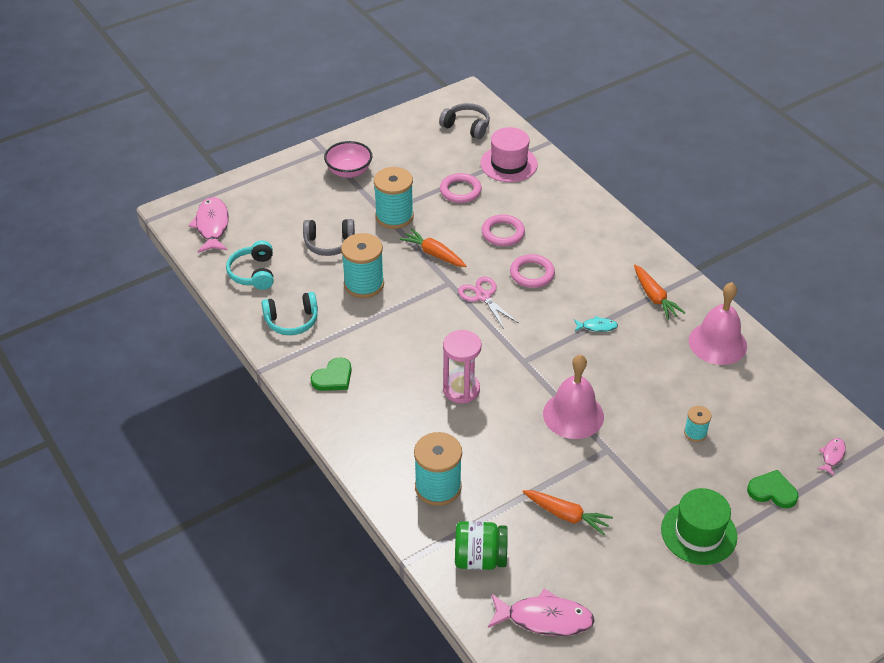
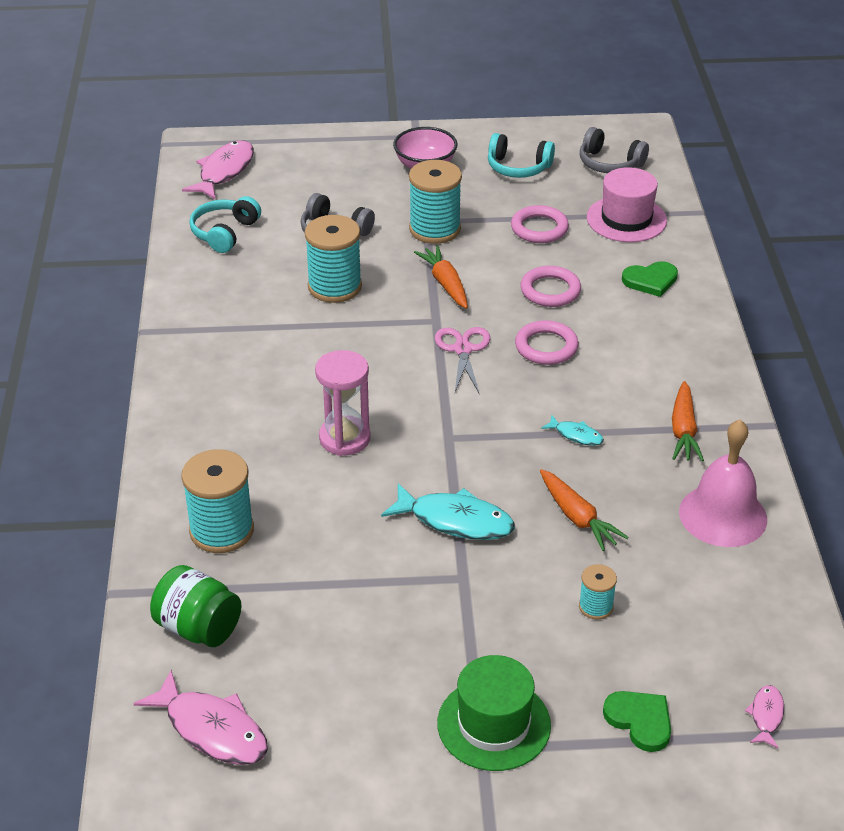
camera: 30 degrees right, 5 degrees down
(292, 321) = (221, 295): turquoise headphones -> turquoise headphones (518, 167)
(333, 377) = (212, 369): green heart -> green heart (650, 280)
(466, 127) = (609, 163): grey headphones -> grey headphones turned 150 degrees clockwise
(566, 515) = (344, 628): orange carrot -> orange carrot (577, 517)
(573, 415) = (455, 521): pink bell -> turquoise fish
(832, 456) = (766, 716): pink fish -> pink fish turned 45 degrees counterclockwise

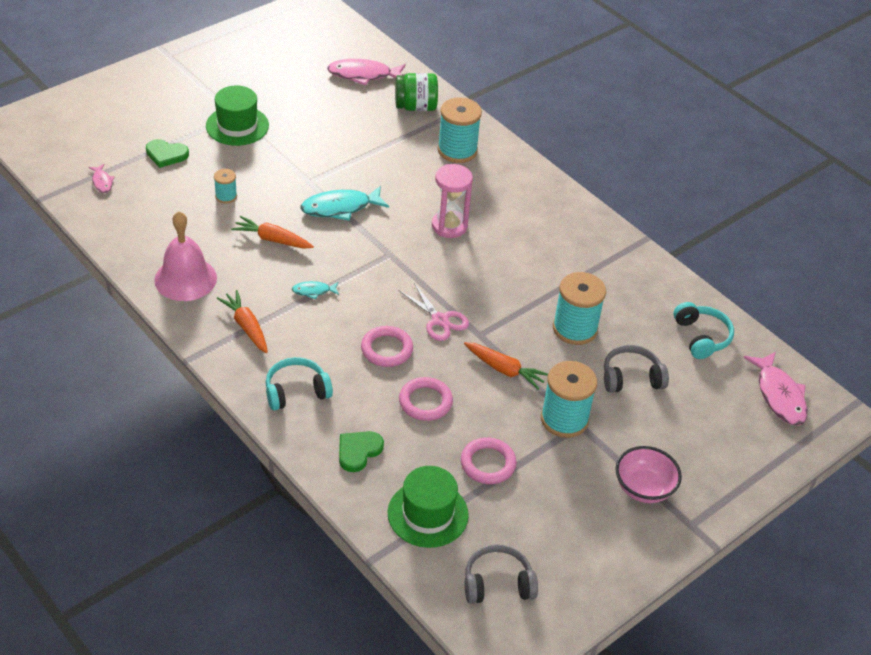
camera: 140 degrees right, 5 degrees up
(518, 167) = (569, 531): turquoise headphones -> turquoise headphones (296, 391)
(626, 219) = (428, 514): pink hat -> green hat

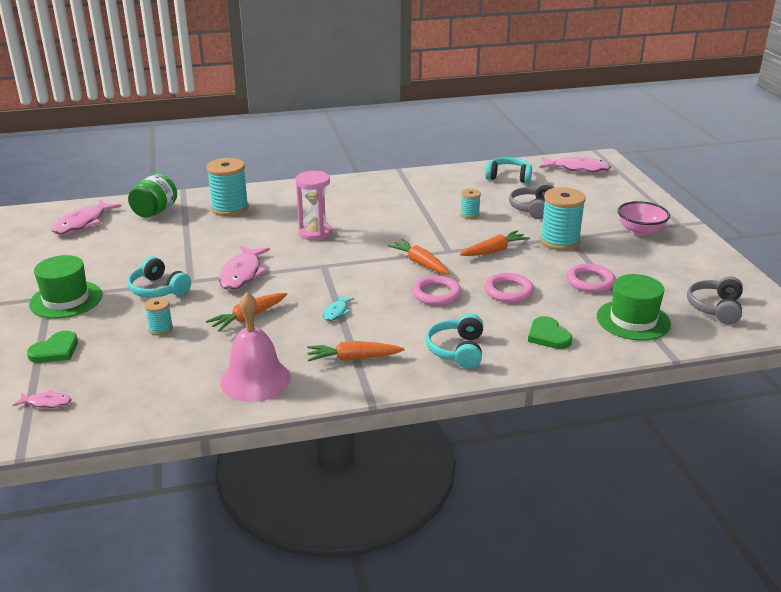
camera: 60 degrees left, 15 degrees down
(284, 169) = (158, 289): none -> turquoise headphones
(340, 208) = (242, 274): turquoise fish -> pink fish
(440, 320) = (420, 263): pink scissors -> orange carrot
(575, 329) = (469, 215): turquoise spool -> turquoise spool, size x0.51

